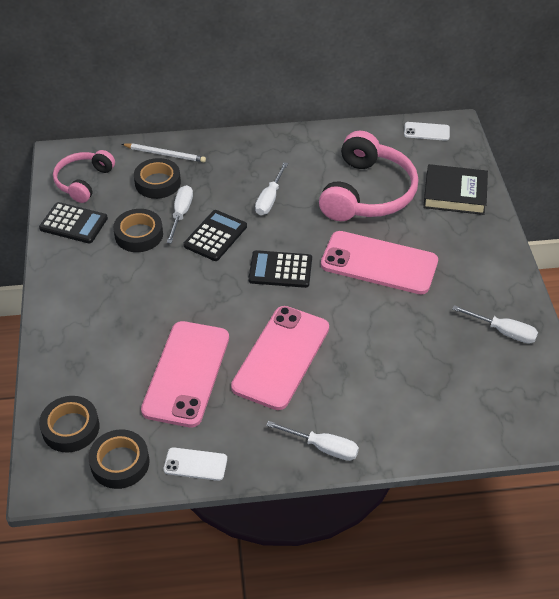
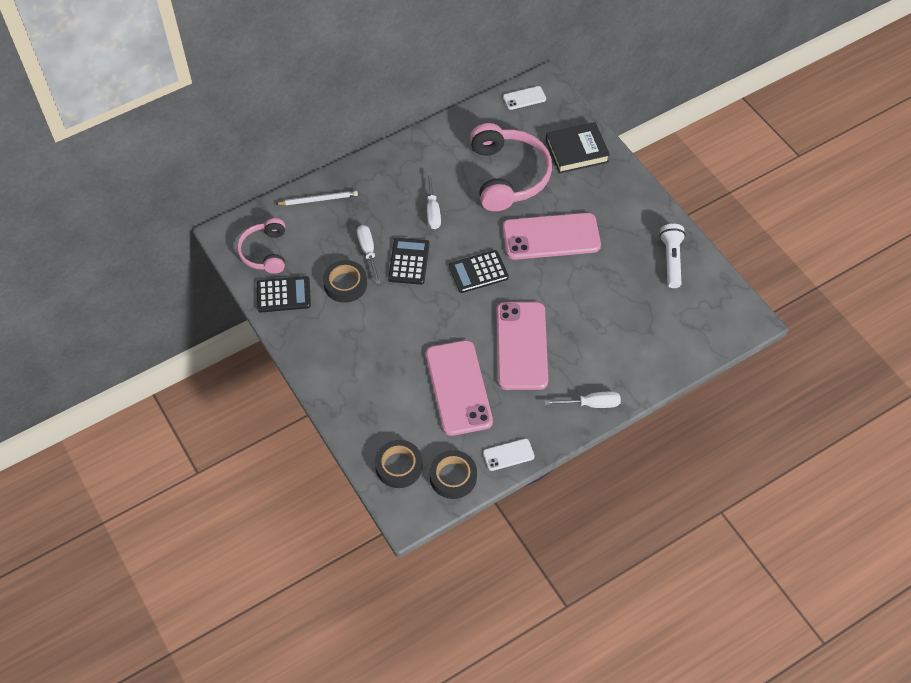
camera: 25 degrees left, 10 degrees up
(158, 183) = (330, 229): black tape -> none
(503, 331) = (671, 260): white screwdriver -> white flashlight

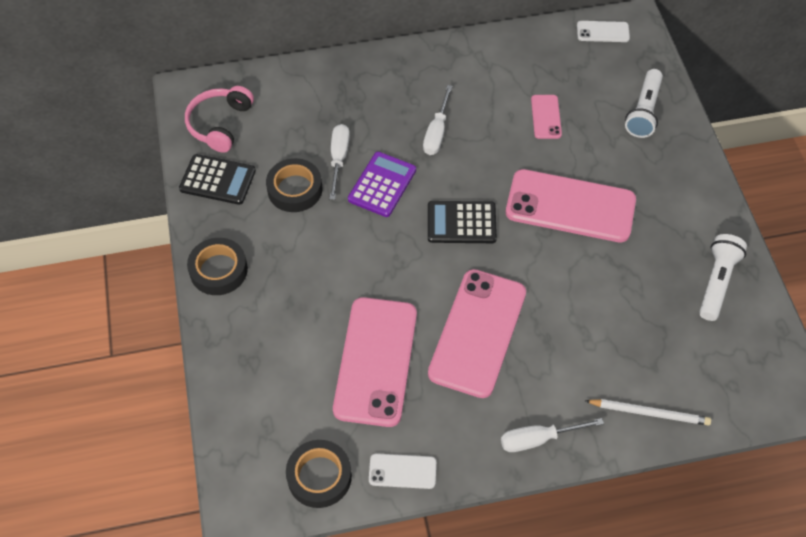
camera: 20 degrees right, 0 degrees up
(318, 199) = (308, 81): white pencil -> white pencil (649, 413)
(399, 466) = (258, 438): black tape -> black tape (218, 270)
(409, 261) = (382, 185): black calculator -> purple calculator
(508, 175) = (546, 117): pink headphones -> pink phone
(577, 151) = (644, 111): black book -> white flashlight
(591, 404) = (538, 439): white screwdriver -> white screwdriver turned 150 degrees clockwise

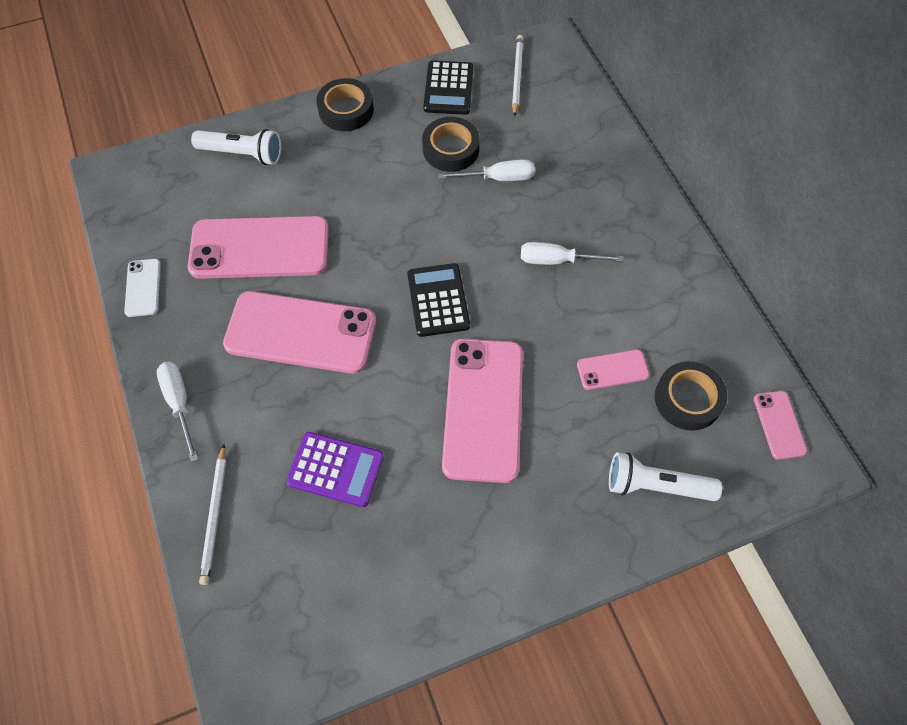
camera: 80 degrees right, 5 degrees up
(220, 124) = (517, 76): pink headphones -> white pencil
(319, 476) = (137, 224): black tape -> black tape (688, 399)
(382, 185) = (473, 221): purple calculator -> purple calculator (335, 469)
(603, 32) = (779, 425): white phone -> pink phone
(716, 282) = (401, 589): white flashlight -> white flashlight (242, 154)

